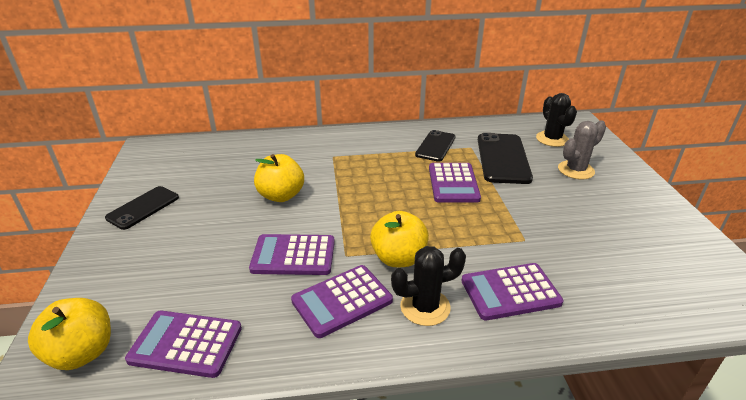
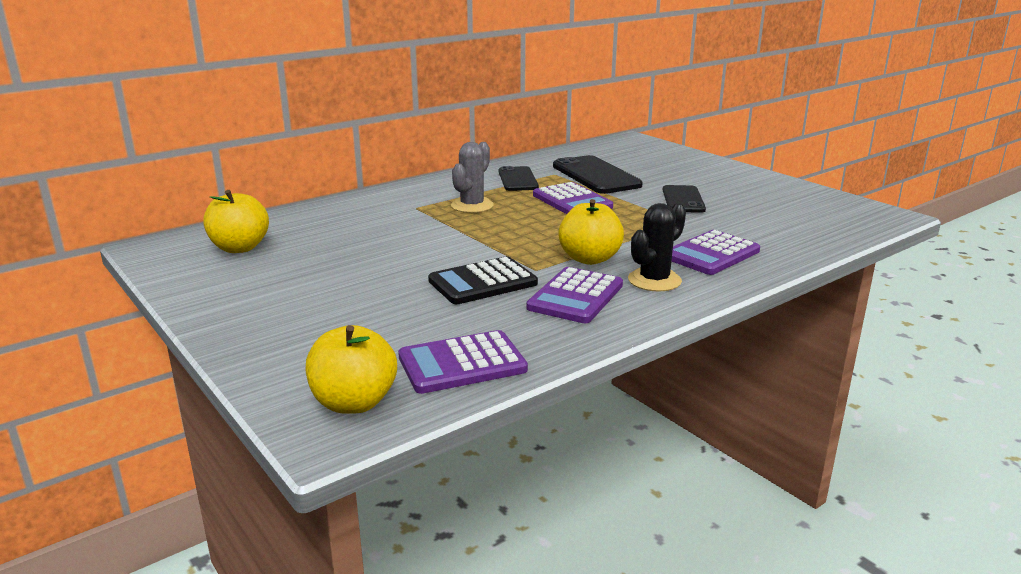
camera: 30 degrees left, 10 degrees down
(143, 208) = (239, 293): black phone -> black phone (683, 200)
(281, 196) = (402, 247): yellow apple -> yellow apple (240, 248)
(293, 255) = (482, 282): purple calculator -> black calculator
(552, 139) = (623, 155): black cactus -> none
(576, 170) = (670, 171): grey cactus -> grey cactus (472, 206)

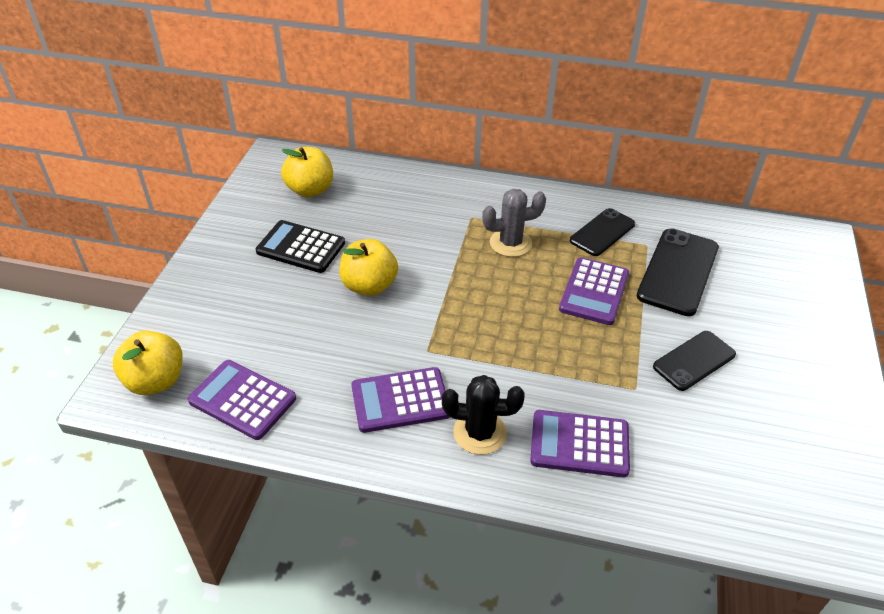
camera: 50 degrees right, 20 degrees up
(482, 282) = (374, 335): black calculator -> black calculator (301, 247)
(589, 259) = (481, 370): yellow apple -> yellow apple (369, 286)

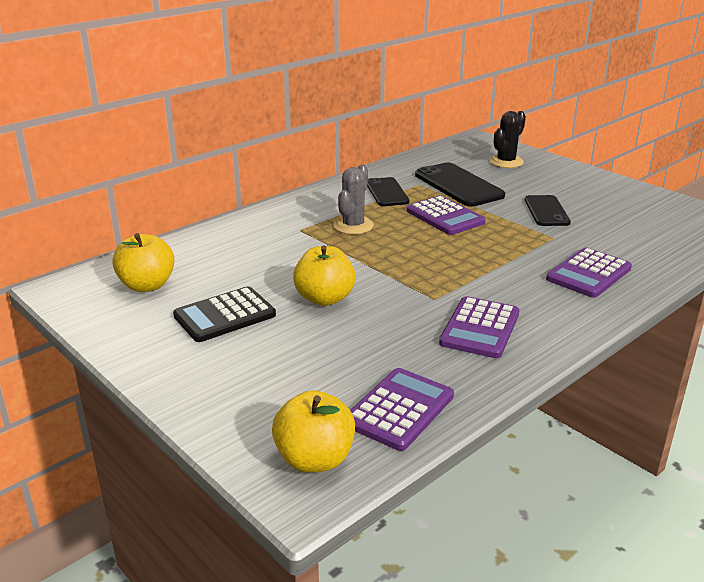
camera: 55 degrees left, 15 degrees down
(242, 400) = (399, 409): purple calculator -> purple calculator turned 150 degrees clockwise
(480, 433) = (545, 306): black cactus -> black cactus (506, 162)

